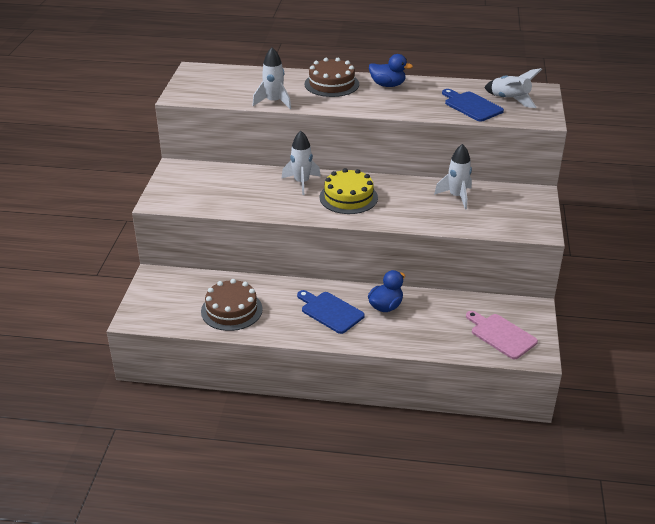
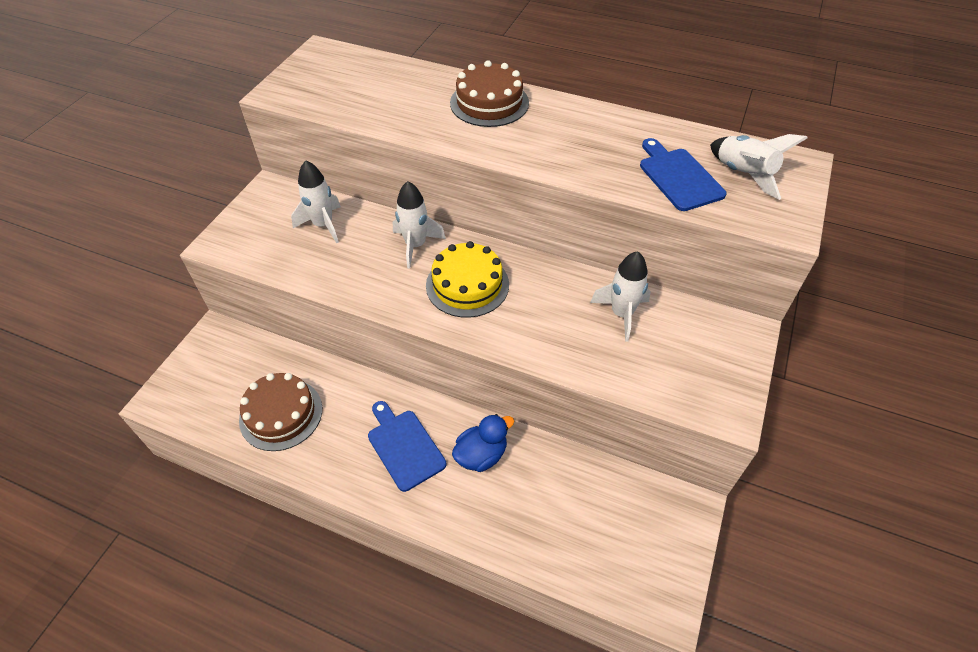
camera: 15 degrees right, 15 degrees up
(274, 102) = (394, 123): white rocket -> white rocket (323, 225)
(387, 85) = (568, 116): blue duck -> none
(501, 335) = (625, 551): pink cutting board -> none

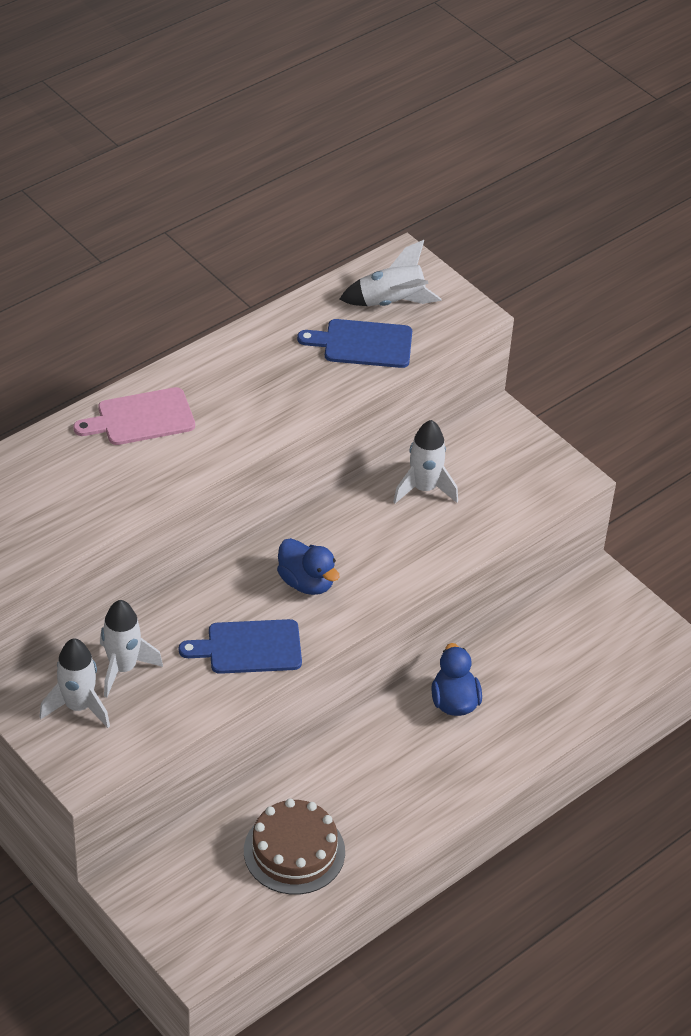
camera: 65 degrees left, 5 degrees down
(404, 446) = (405, 759): blue cutting board -> blue cutting board (249, 647)
(416, 245) = (218, 601): white rocket -> white rocket (78, 706)
(467, 285) = (306, 582): yellow cake -> blue duck
(489, 103) = (141, 418): brown cake -> pink cutting board

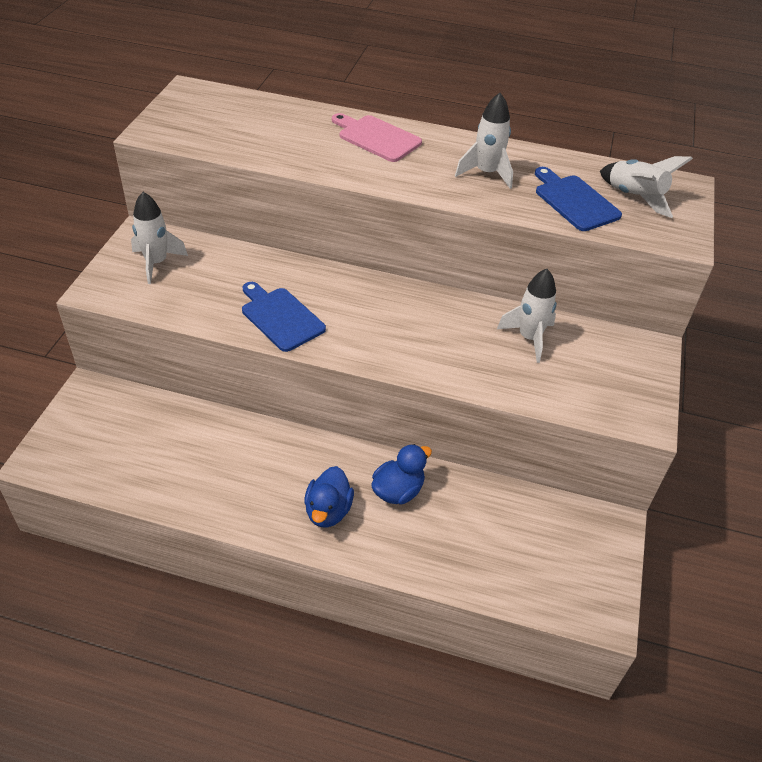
camera: 55 degrees right, 0 degrees up
(123, 668) = (208, 267): white rocket -> white rocket (486, 173)
(294, 851) = (178, 466): brown cake -> none
(306, 582) = (370, 318): blue duck -> blue duck (328, 511)

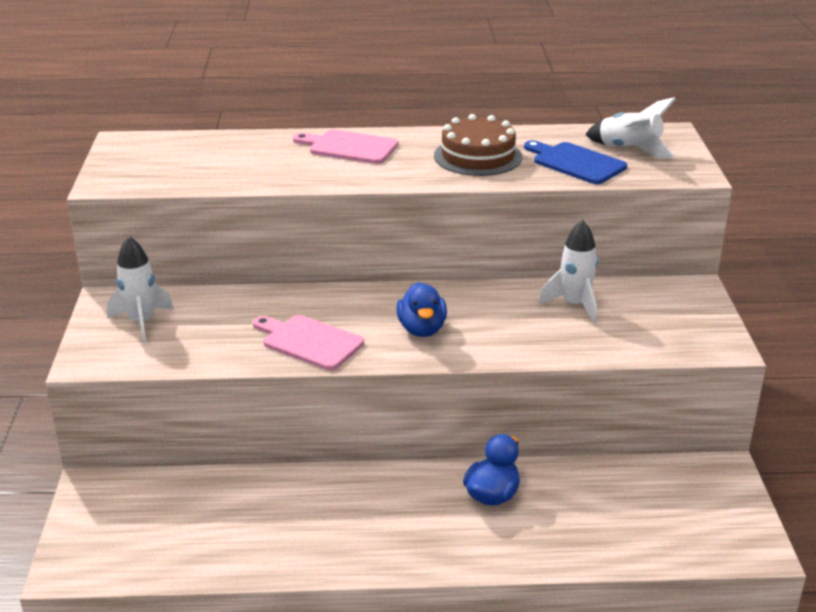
camera: 15 degrees left, 15 degrees down
(280, 317) = (309, 342): blue cutting board -> pink cutting board
(328, 511) = (428, 532): blue duck -> blue duck (422, 329)
(486, 173) = (477, 156): white rocket -> brown cake

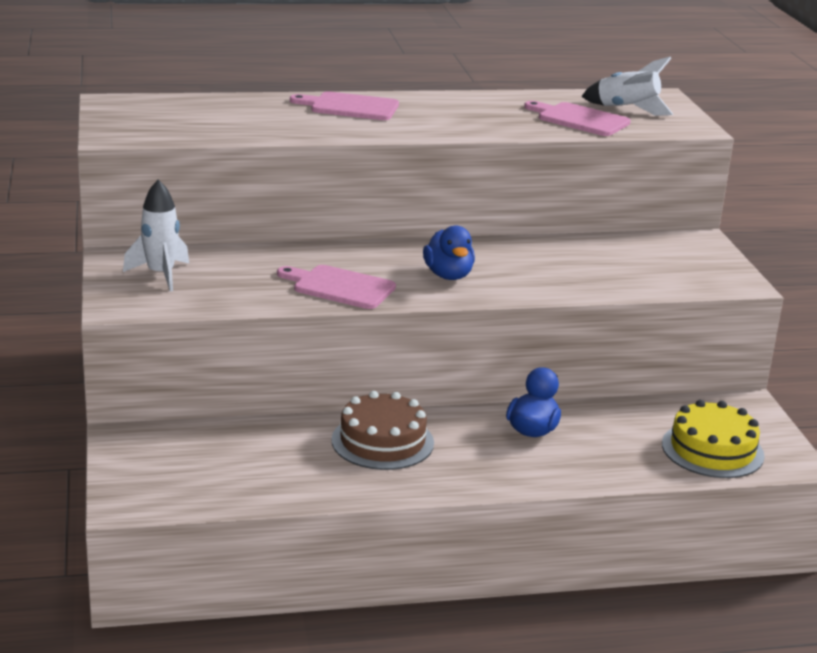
camera: 10 degrees left, 5 degrees down
(477, 156) = (482, 114): brown cake -> brown cake (382, 441)
(574, 305) = (590, 254): white rocket -> none
(575, 163) = (579, 119): blue cutting board -> pink cutting board
(674, 529) = (712, 450): none -> yellow cake

